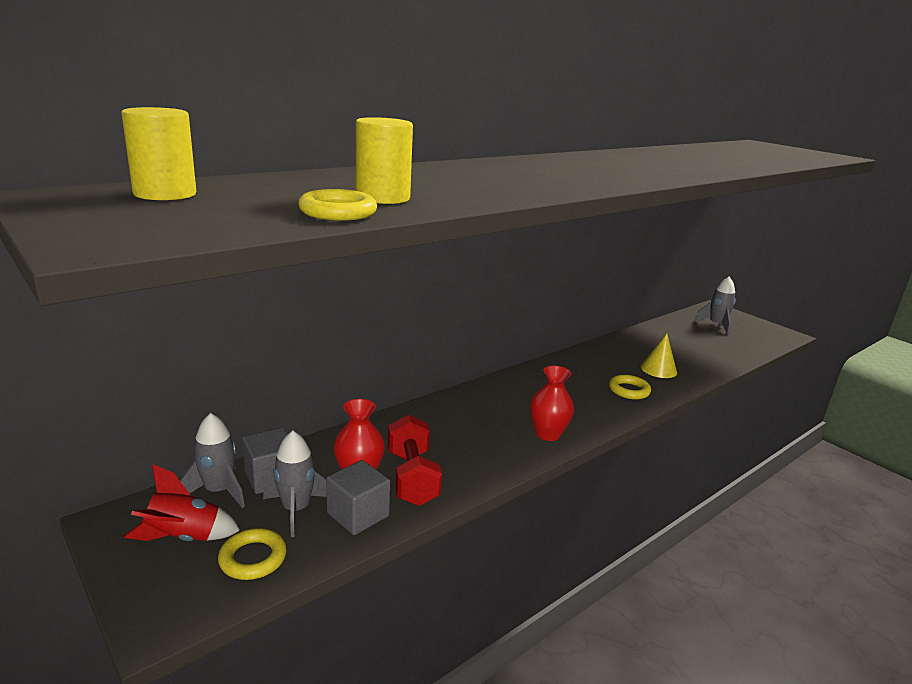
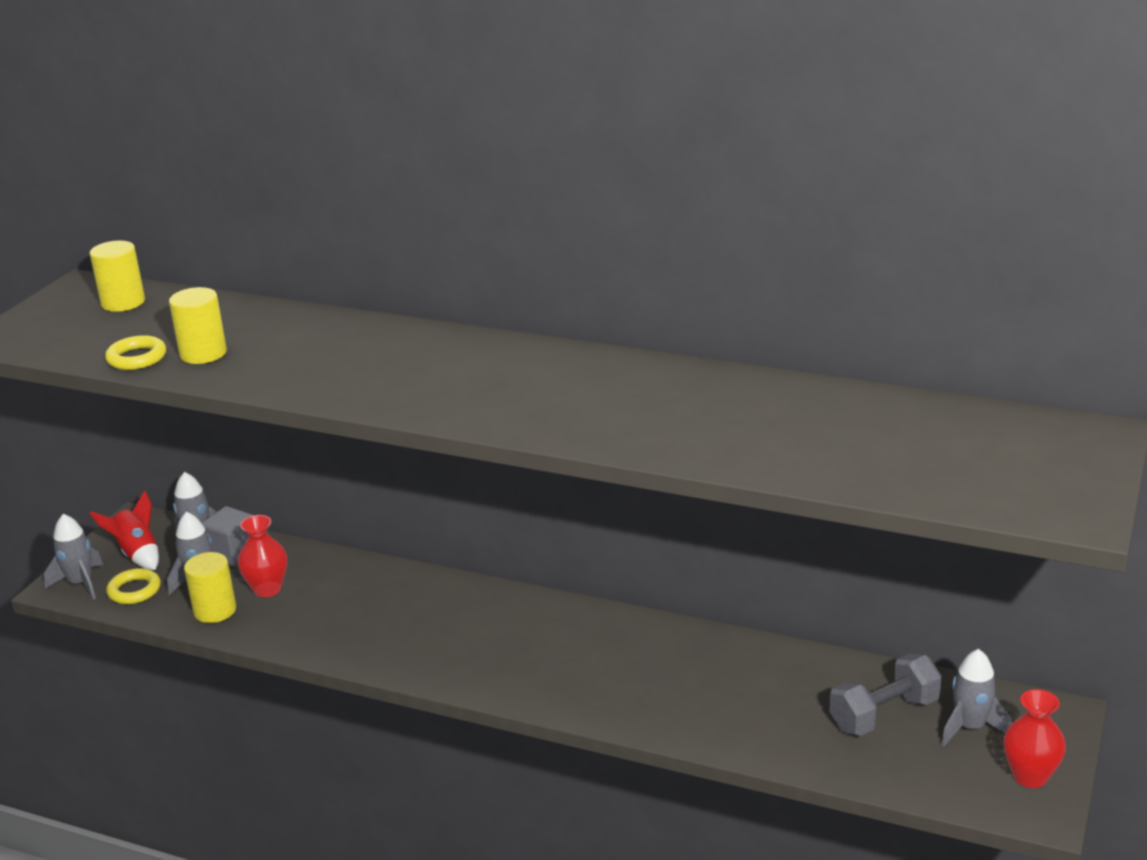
camera: 65 degrees right, 5 degrees up
(179, 598) = (80, 583): none -> grey rocket
(358, 514) = (215, 610): grey cube -> yellow cylinder
(412, 477) = (287, 615): red dumbbell -> none
(547, 434) = (435, 663): red vase -> red vase (1030, 776)
(629, 390) = (606, 693): yellow ring -> none
(658, 369) = (704, 703): yellow cone -> none
(696, 336) = (884, 714): none -> grey dumbbell

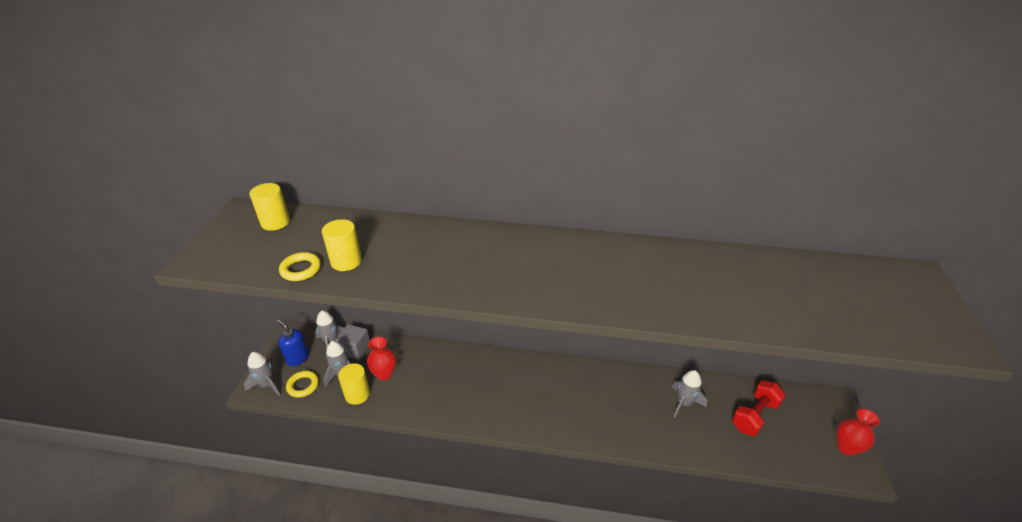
camera: 15 degrees left, 10 degrees up
(137, 554) = (297, 358): red rocket -> blue soap dispenser
(884, 714) = (754, 416): grey dumbbell -> red dumbbell
(970, 727) = (800, 418): grey rocket -> grey rocket (684, 403)

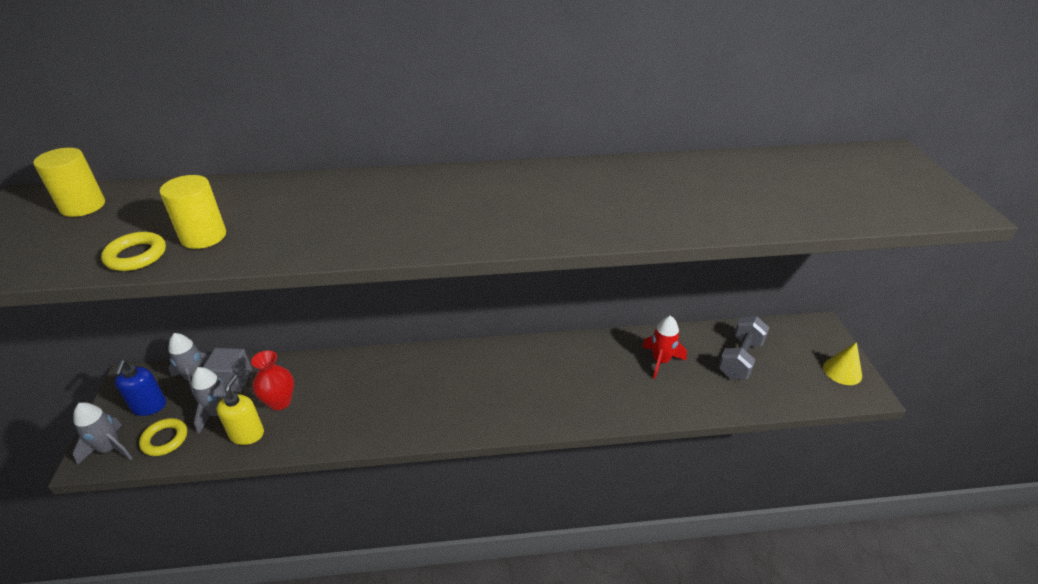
camera: 15 degrees left, 0 degrees up
(297, 358) = (149, 406): blue soap dispenser -> blue soap dispenser turned 120 degrees counterclockwise
(357, 394) = (247, 434): yellow cylinder -> yellow soap dispenser
(684, 403) = (660, 361): grey rocket -> red rocket
(754, 416) = (740, 359): red dumbbell -> grey dumbbell
(846, 447) = (842, 371): red vase -> yellow cone

